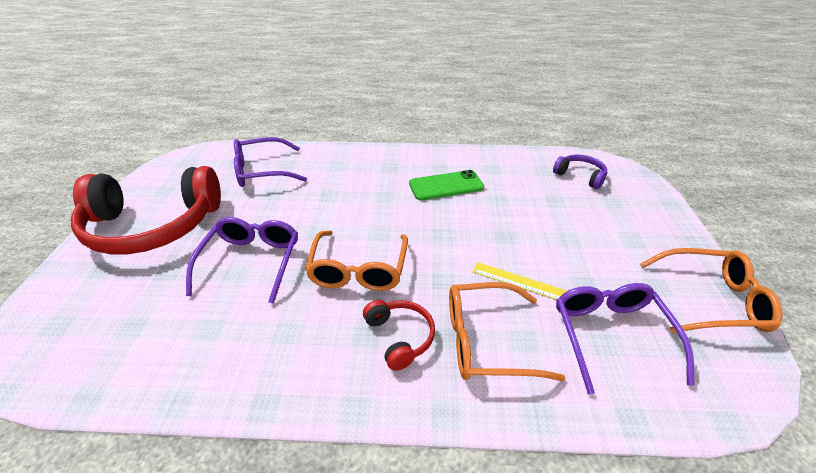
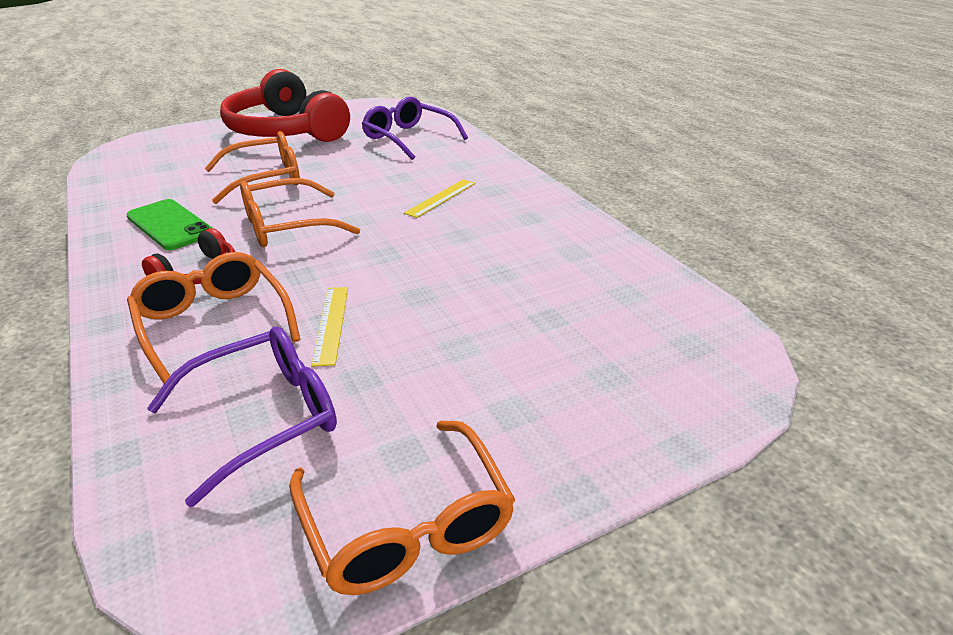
camera: 60 degrees right, 5 degrees down
(251, 262) = (265, 179): purple glasses -> orange glasses
(381, 189) = (441, 198): none -> yellow ruler
(446, 186) = (491, 231): green phone -> green phone (170, 225)
(580, 176) = (652, 329): purple headphones -> none

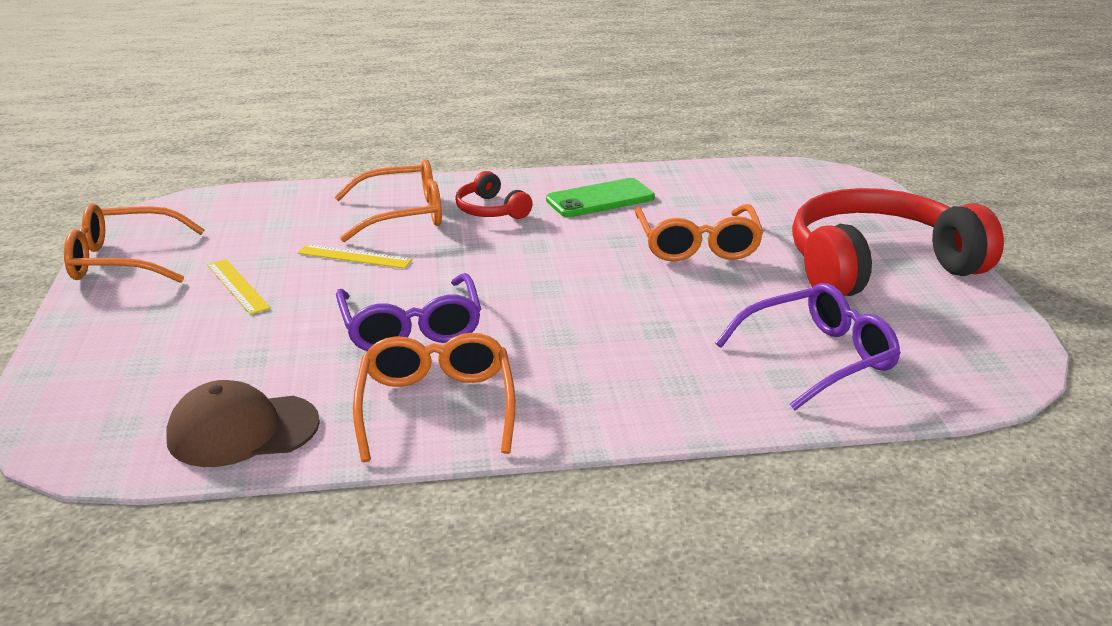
camera: 110 degrees right, 5 degrees down
(264, 417) = (269, 227): purple glasses -> purple glasses (411, 327)
(287, 226) = (557, 250): orange glasses -> orange glasses (436, 407)
(441, 198) = (570, 347): yellow ruler -> yellow ruler (237, 286)
(637, 286) = (242, 430): none -> brown cap

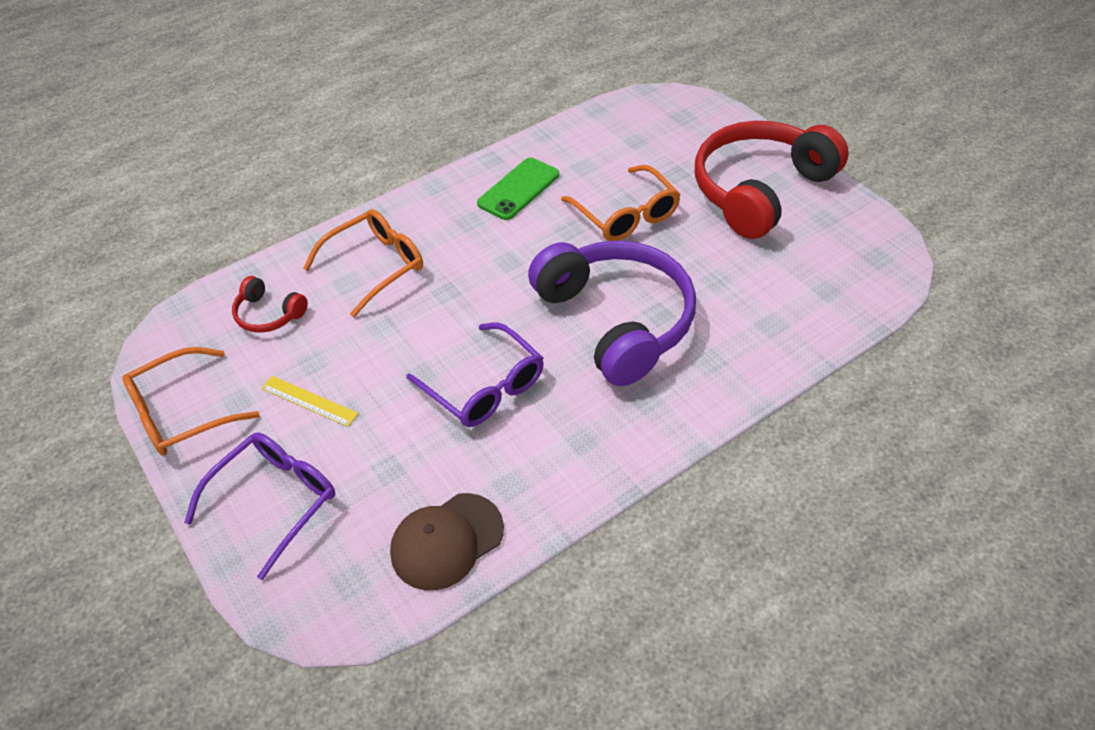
camera: 25 degrees left, 20 degrees up
(354, 256) = (377, 329): yellow ruler -> none
(436, 407) = (565, 455): orange glasses -> none
(491, 210) = (443, 234): red headphones -> red headphones (269, 314)
(604, 320) = (616, 320): none -> purple headphones
(817, 358) = (778, 298): purple glasses -> purple glasses (275, 501)

